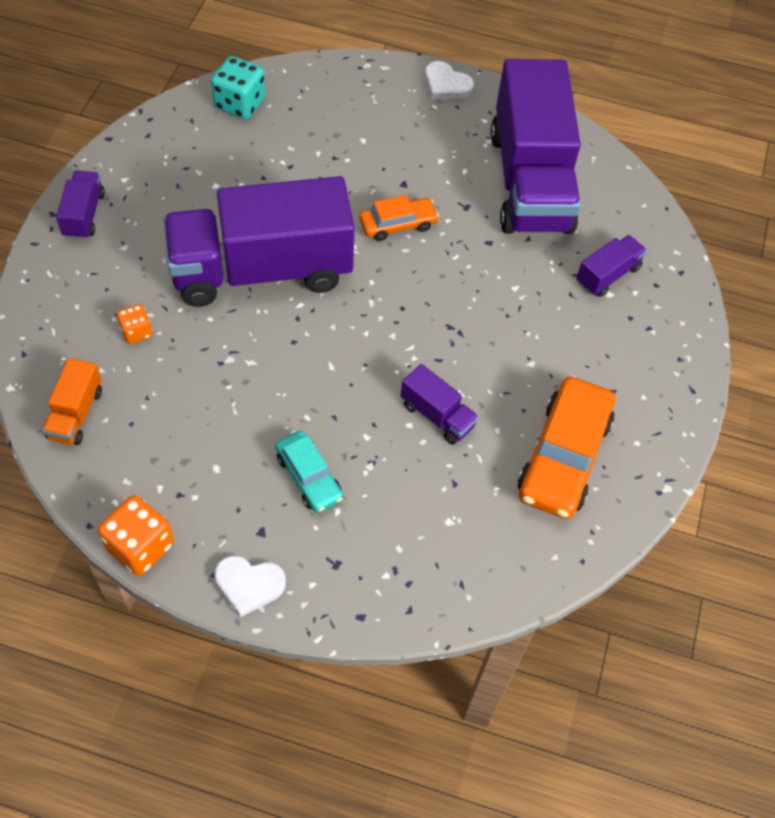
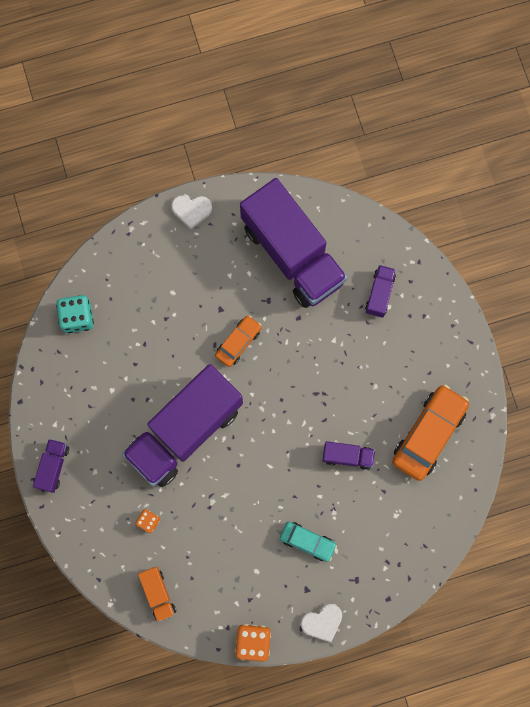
camera: 30 degrees left, 20 degrees up
(84, 215) = (53, 467): purple truck -> purple truck turned 45 degrees clockwise
(563, 456) = (429, 434): orange car -> orange car turned 135 degrees counterclockwise

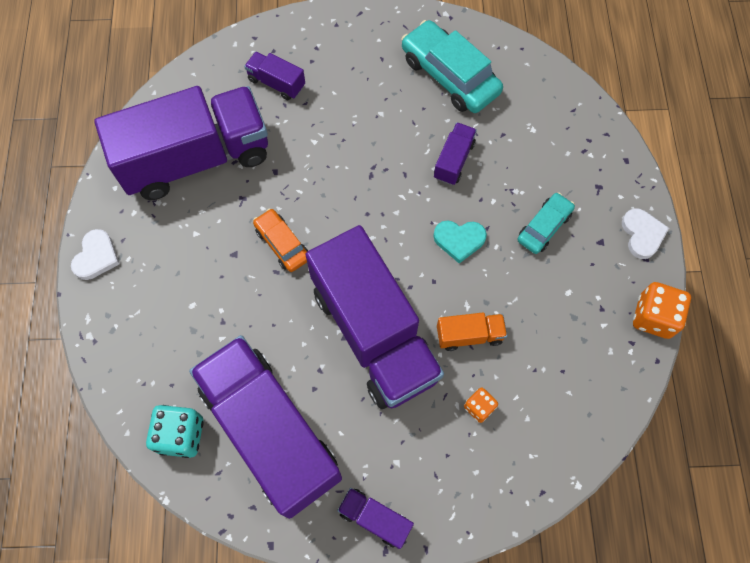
camera: 75 degrees left, 10 degrees down
(94, 378) = (270, 432): none -> purple truck
(158, 594) = (575, 418): orange truck -> orange truck (469, 335)
(278, 477) = (459, 240): none -> turquoise heart
(429, 434) = (450, 75): orange car -> turquoise car

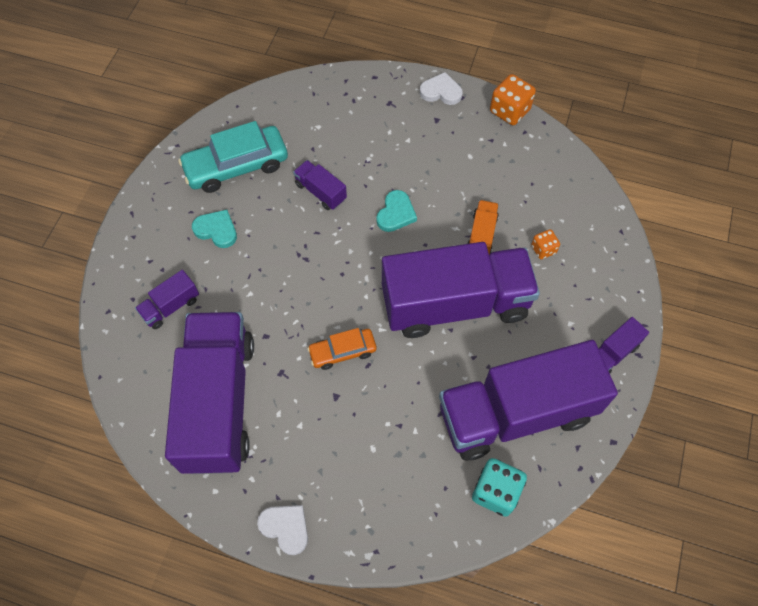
camera: 70 degrees left, 5 degrees down
(370, 87) = (216, 230): none -> turquoise heart
(544, 227) = (408, 151): turquoise car -> none

